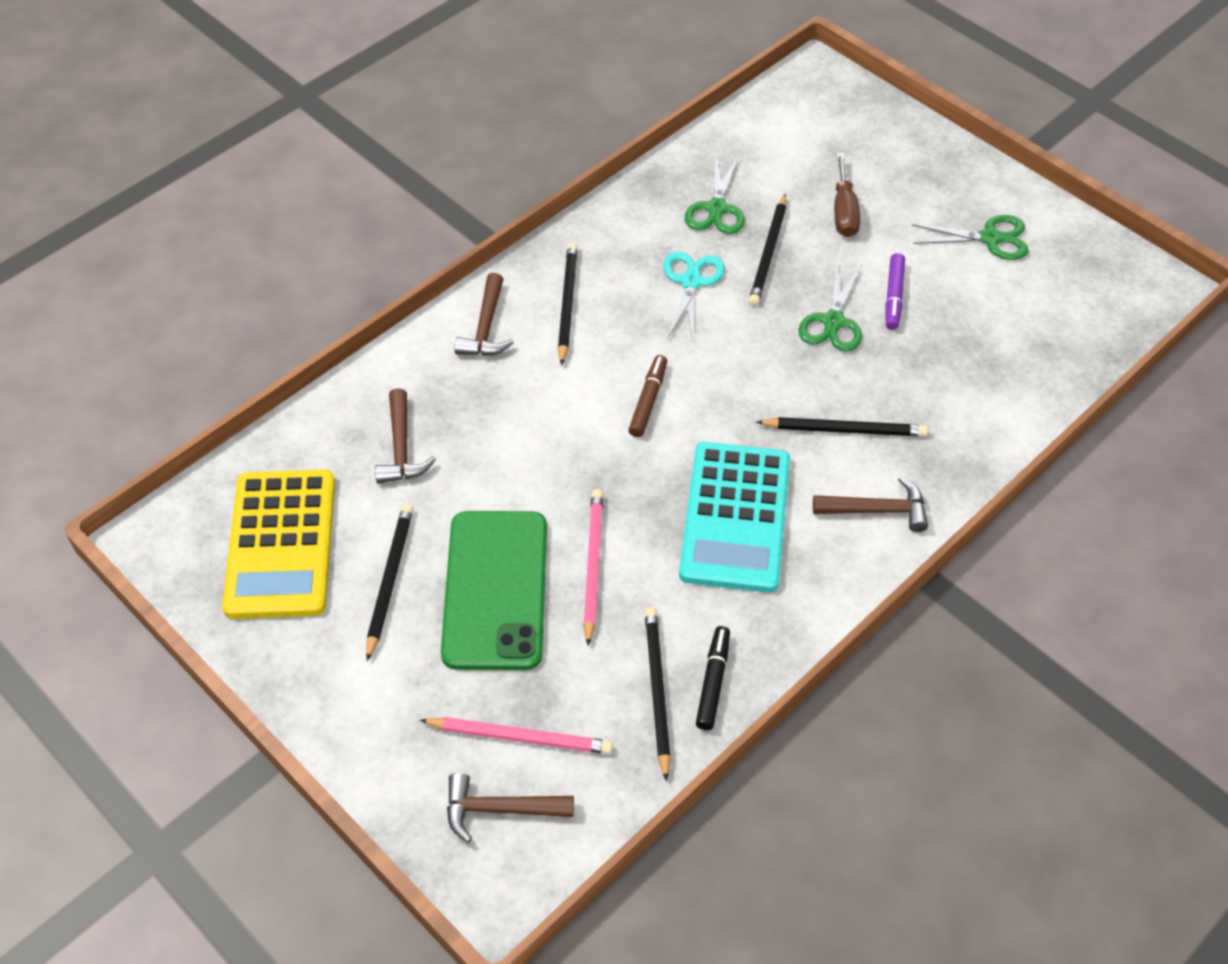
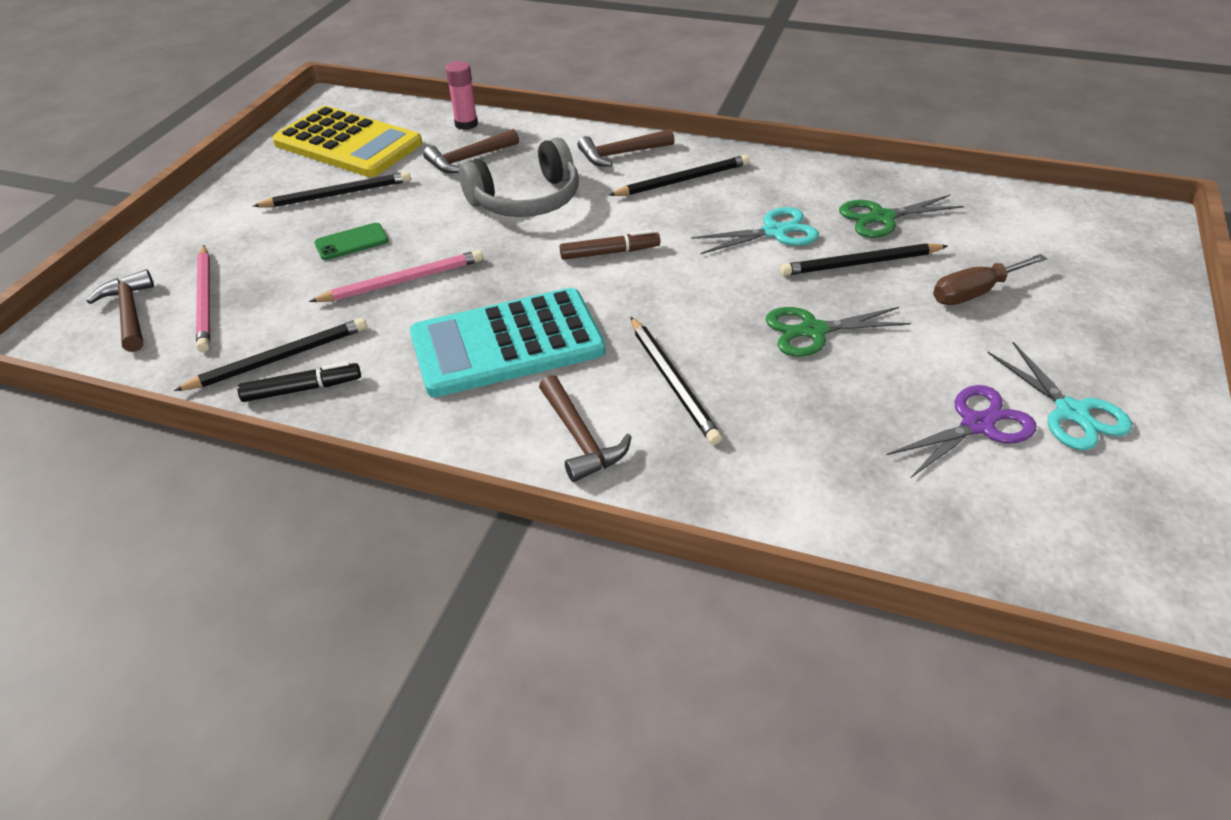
camera: 65 degrees right, 10 degrees down
(280, 544) = (348, 144): yellow calculator -> yellow calculator turned 120 degrees counterclockwise
(322, 427) = (466, 124): none -> pink glue stick
(495, 590) = (351, 242): green phone -> green phone, size x0.42
(517, 428) = (526, 200): none -> grey headphones
(893, 296) = (894, 362): purple marker -> none
(977, 289) = (977, 425): none -> purple scissors
(990, 238) = (1071, 412): green scissors -> turquoise scissors

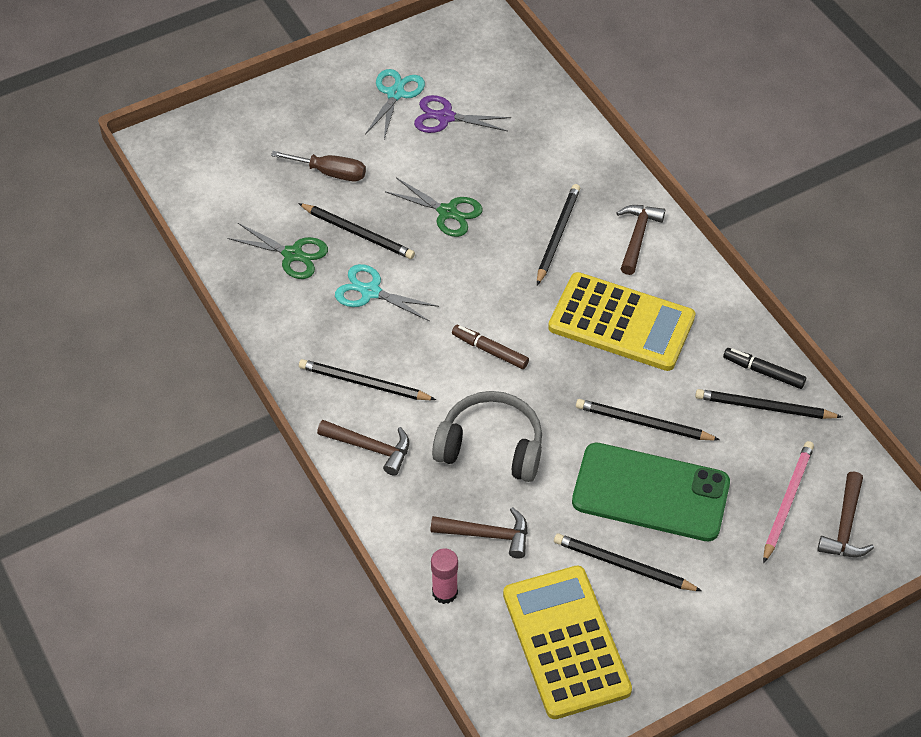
camera: 140 degrees left, 10 degrees up
(351, 242) = (650, 493): green phone -> green phone, size x2.41
(402, 281) = (643, 423): pink pencil -> black pencil
(507, 343) = (621, 323): turquoise calculator -> yellow calculator

